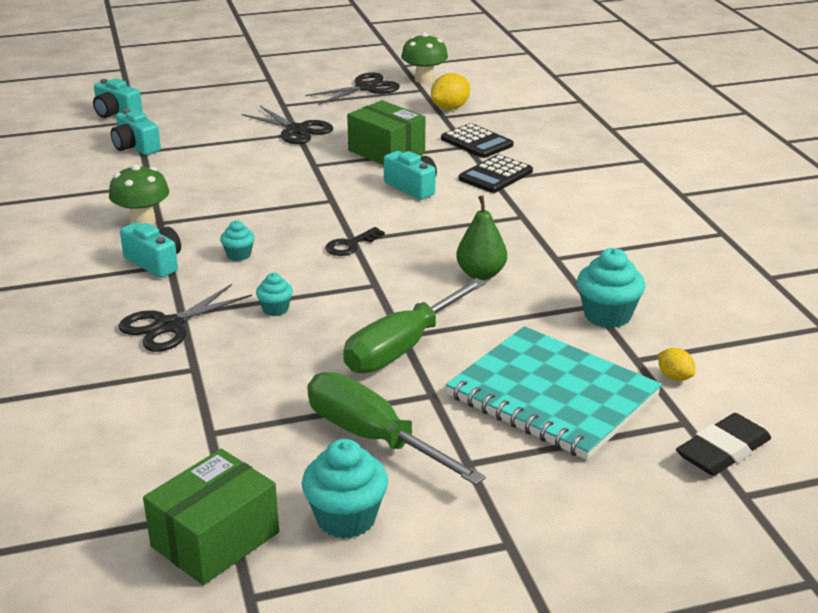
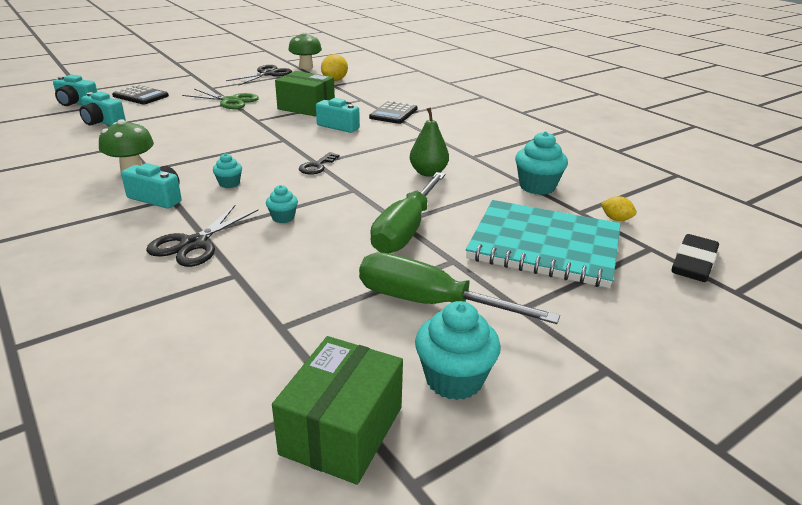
camera: 20 degrees left, 0 degrees up
(297, 130) = (230, 101): black scissors -> green scissors
(477, 142) = (366, 97): black calculator -> black calculator (141, 96)

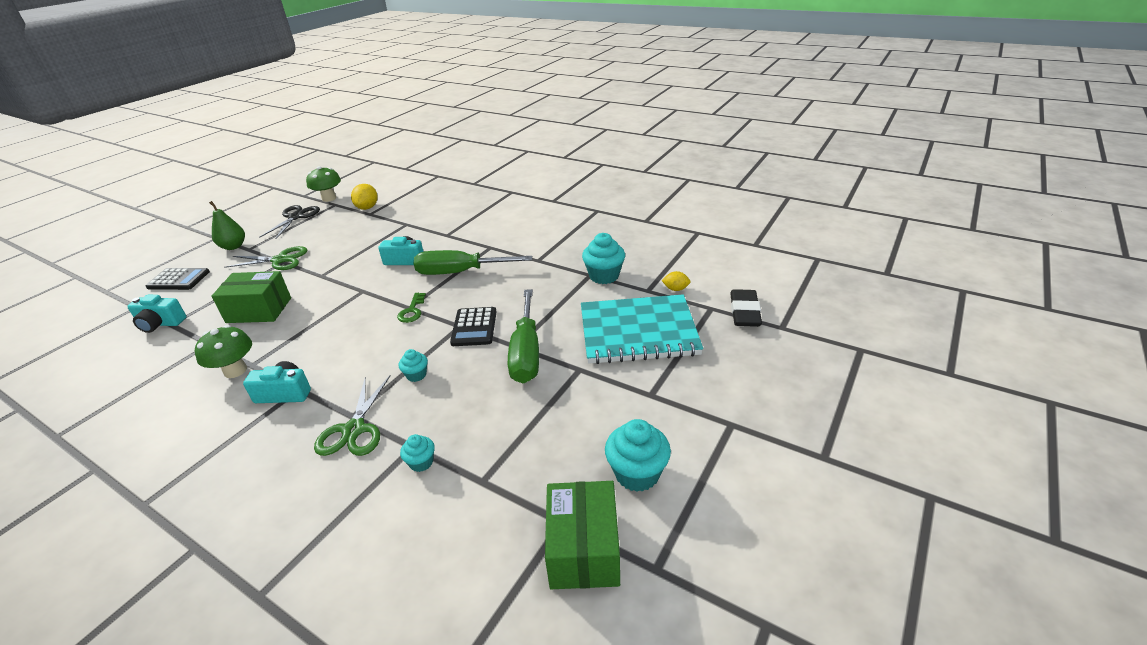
camera: 20 degrees left, 5 degrees up
(76, 103) = (111, 308): turquoise camera -> none
(193, 244) = (354, 430): black scissors -> green scissors
(229, 183) = (343, 355): turquoise cupcake -> turquoise cupcake (421, 462)
(306, 107) = (360, 247): green box -> green box (259, 310)
(317, 166) = (412, 311): black key -> green key
(393, 113) = (445, 232): black calculator -> black calculator (474, 327)
(428, 173) = (511, 288): green pear -> green pear (233, 246)
(429, 303) = (583, 415): green screwdriver -> green screwdriver (460, 272)

